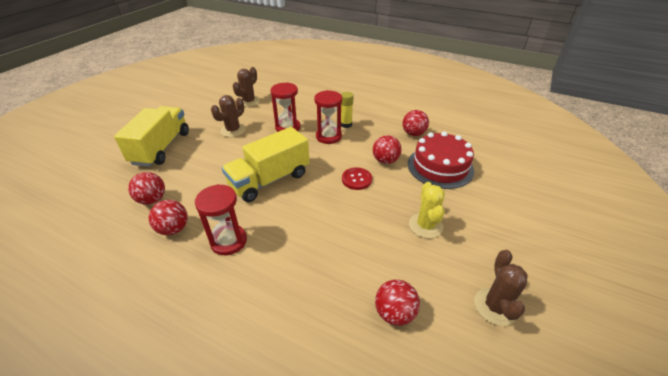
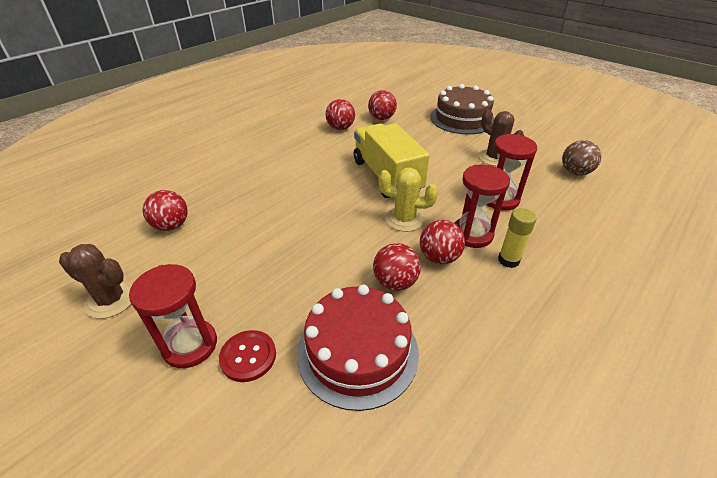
camera: 105 degrees right, 0 degrees up
(161, 148) = (462, 119): yellow truck -> brown cake
(228, 241) = (311, 151): red hourglass -> red hourglass (190, 345)
(248, 101) = (575, 172): brown cactus -> brown ball
(356, 179) = (362, 242): red button -> red button (248, 356)
(413, 134) = (472, 350): red ball -> red ball (439, 257)
(425, 225) = (249, 283): yellow cactus -> yellow cactus (404, 219)

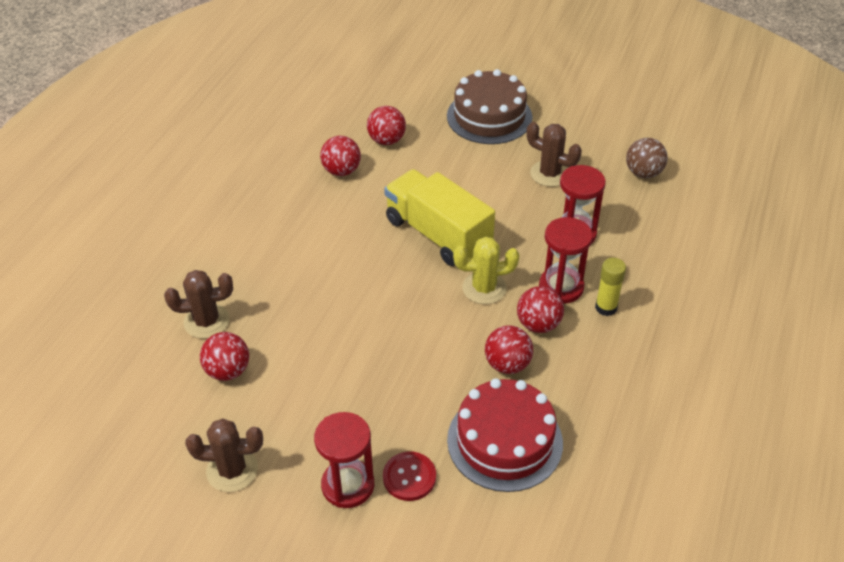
camera: 20 degrees left, 5 degrees up
(185, 191) = (206, 321): none -> brown cactus

